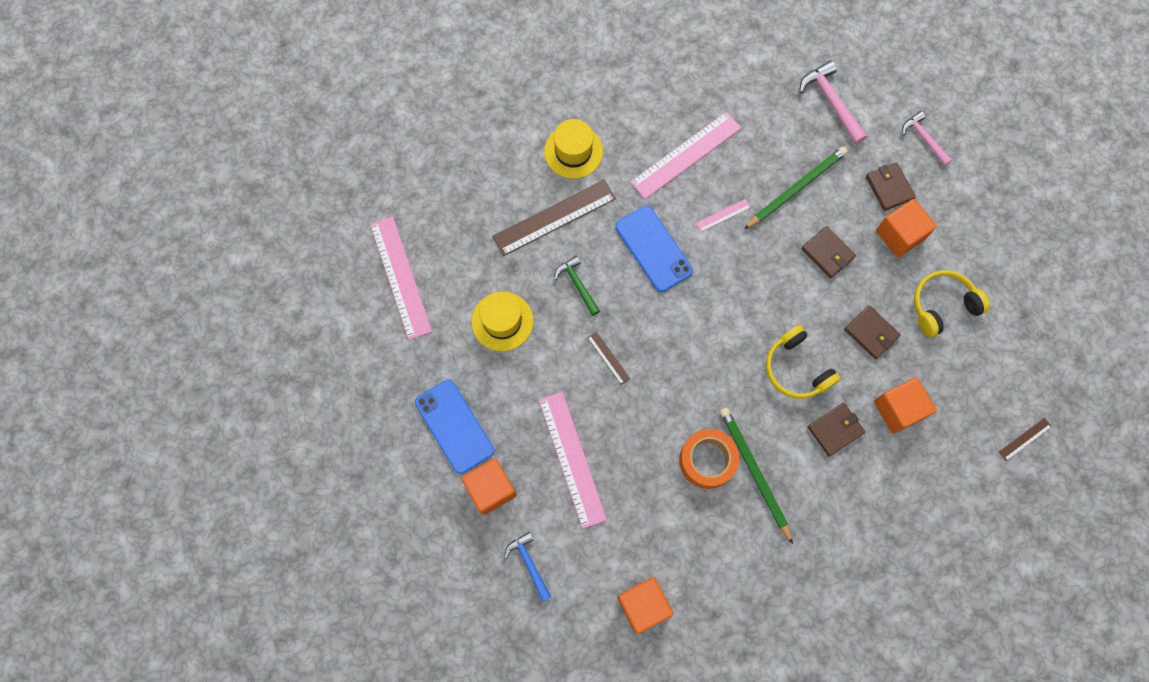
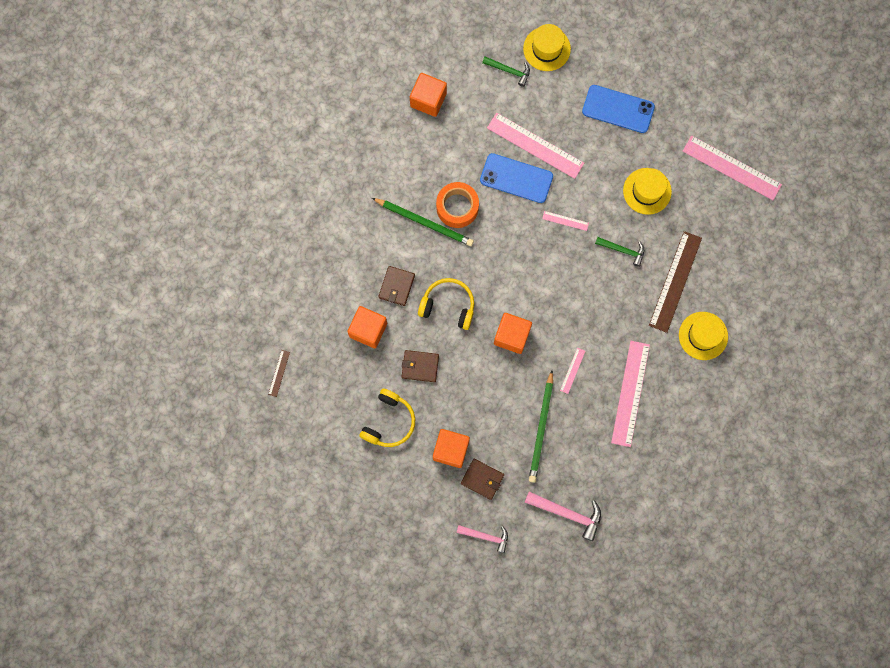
camera: 140 degrees right, 5 degrees up
(468, 555) = (546, 49): none -> yellow hat
(490, 489) = (566, 92): orange cube -> orange cube (512, 336)
(529, 563) = (509, 71): blue hammer -> green hammer
(608, 358) = (565, 221): brown ruler -> pink ruler
(653, 249) = (597, 311): blue phone -> blue phone (516, 178)
(827, 253) = (487, 399): brown wallet -> none

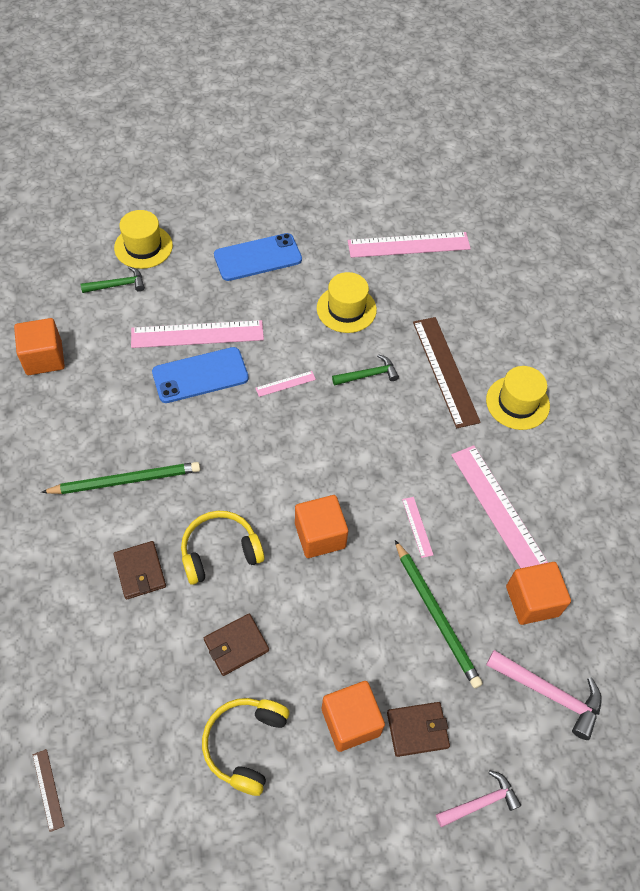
camera: 40 degrees left, 20 degrees down
(368, 330) = (138, 647): orange cube -> orange cube (532, 601)
(389, 422) = (245, 744): yellow headphones -> yellow headphones turned 150 degrees counterclockwise
(457, 207) = (154, 442): orange tape -> none
(568, 513) = (550, 694): pink hammer -> pink hammer turned 45 degrees clockwise

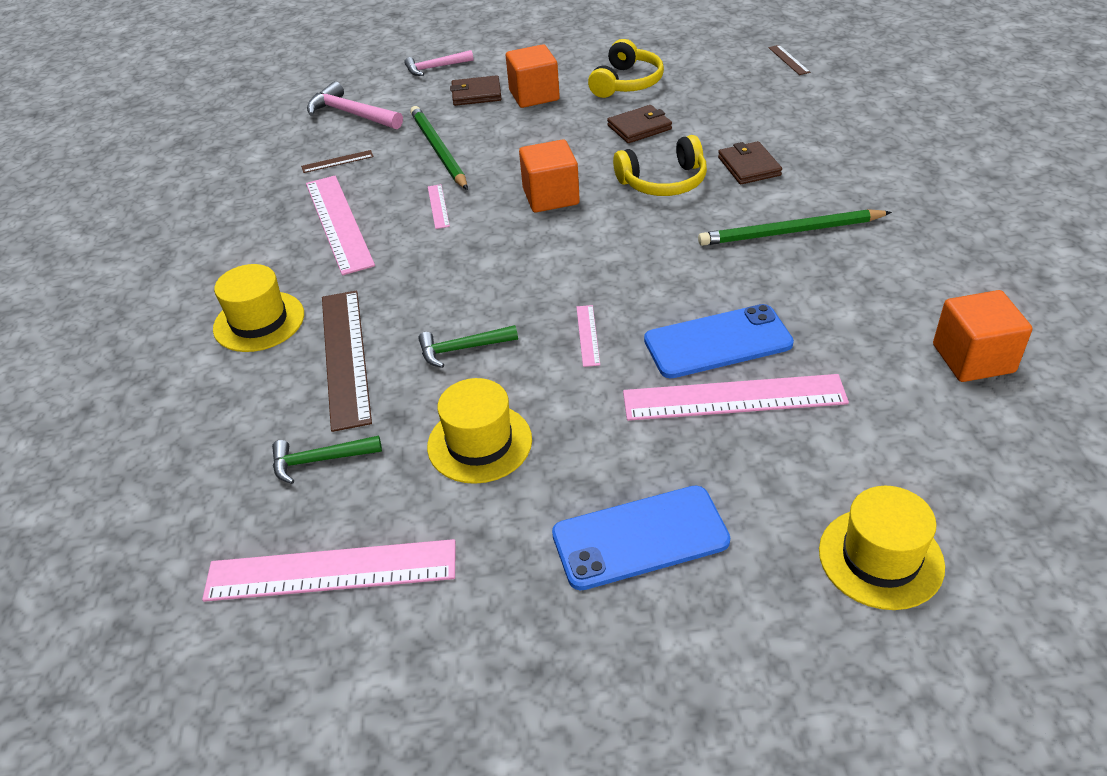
camera: 170 degrees left, 15 degrees down
(118, 285) = (902, 477): green hammer -> green hammer (319, 460)
(285, 383) = (588, 335): pink ruler -> pink ruler turned 75 degrees counterclockwise
(532, 601) = (337, 161): orange cube -> brown ruler

